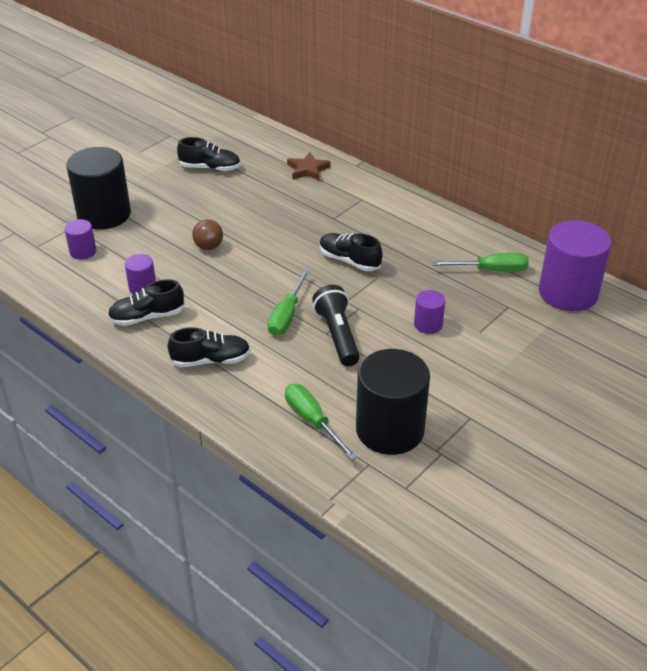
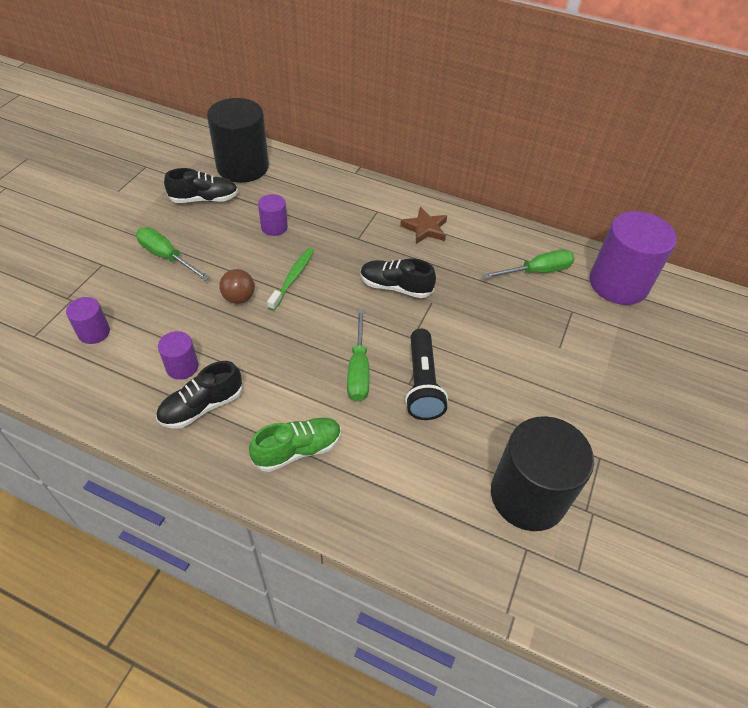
camera: 20 degrees left, 10 degrees up
(104, 214) = (103, 278): black cylinder -> black cylinder (242, 167)
(211, 360) = (297, 450): black shoe -> green shoe
(260, 240) = (292, 278): none -> green toothbrush
(308, 170) = (308, 185): brown star -> brown star (425, 229)
(312, 421) = (443, 506): green screwdriver -> green screwdriver (166, 256)
(337, 335) = (422, 384): black flashlight -> black flashlight turned 150 degrees counterclockwise
(428, 324) = (507, 349): purple cylinder -> purple cylinder (274, 227)

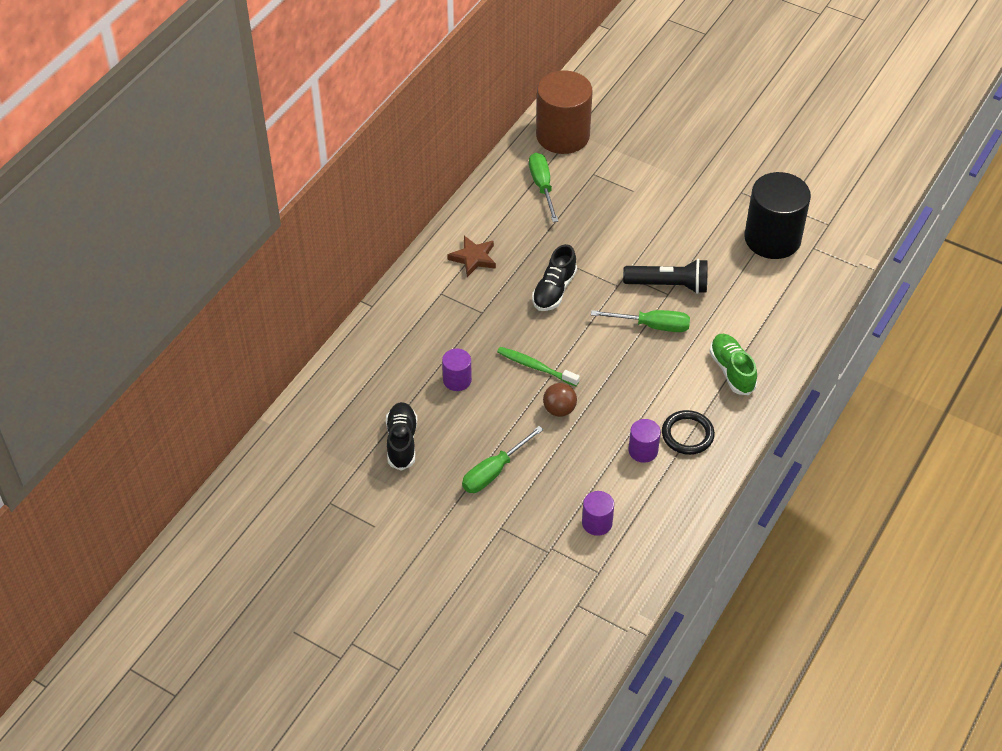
camera: 80 degrees left, 0 degrees up
(202, 406) = (687, 434): black shoe -> black ring
(242, 167) = (346, 407): black cylinder -> none
(618, 284) = (562, 135): purple cylinder -> brown cylinder

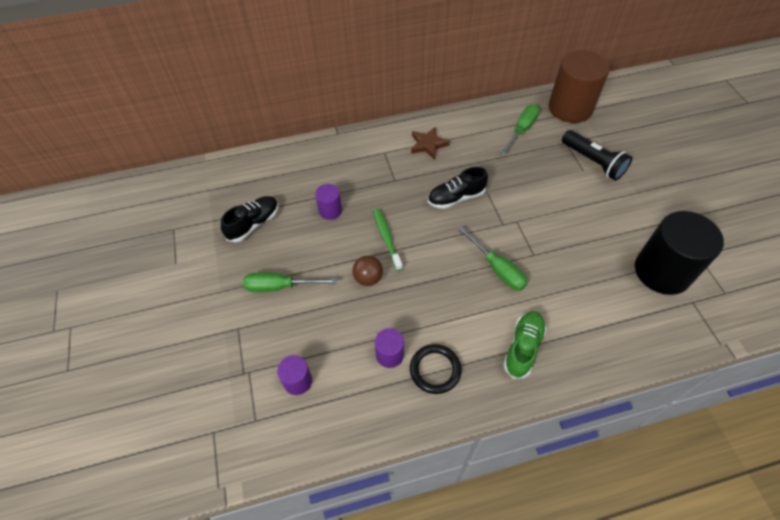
camera: 45 degrees right, 5 degrees up
(669, 285) = (541, 249): black flashlight -> black flashlight (593, 162)

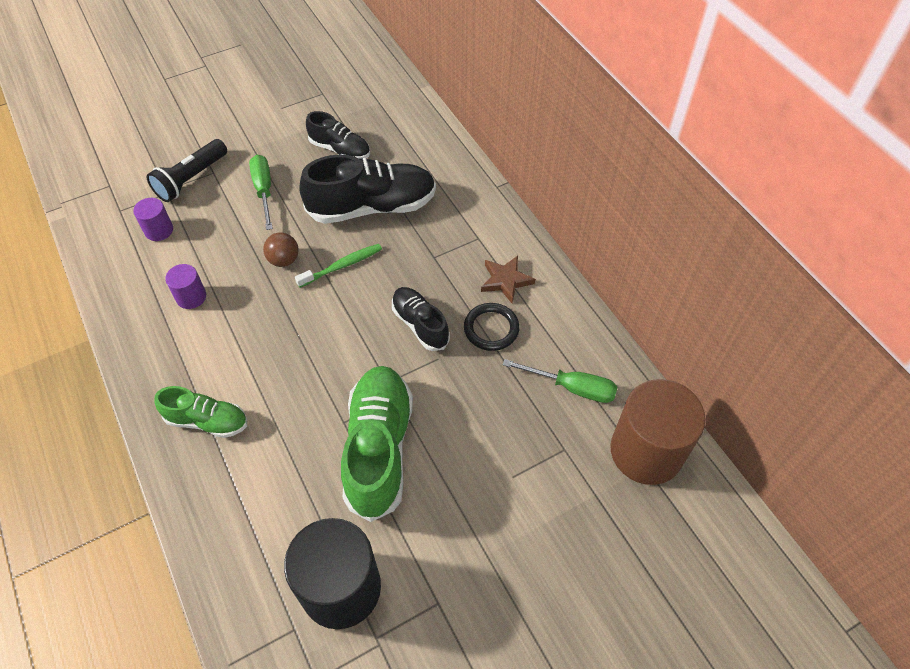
camera: 75 degrees right, 0 degrees up
(330, 210) = (372, 207): purple cylinder -> black shoe
(435, 370) = (175, 339): black ring -> black ring (491, 329)
(497, 269) = (315, 383): green screwdriver -> none
(558, 236) = (379, 449): none -> green shoe
(593, 162) = (533, 489): black flashlight -> black flashlight (191, 179)

